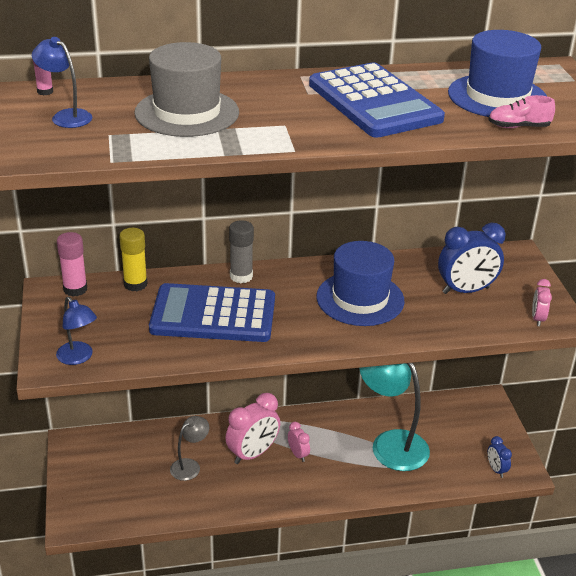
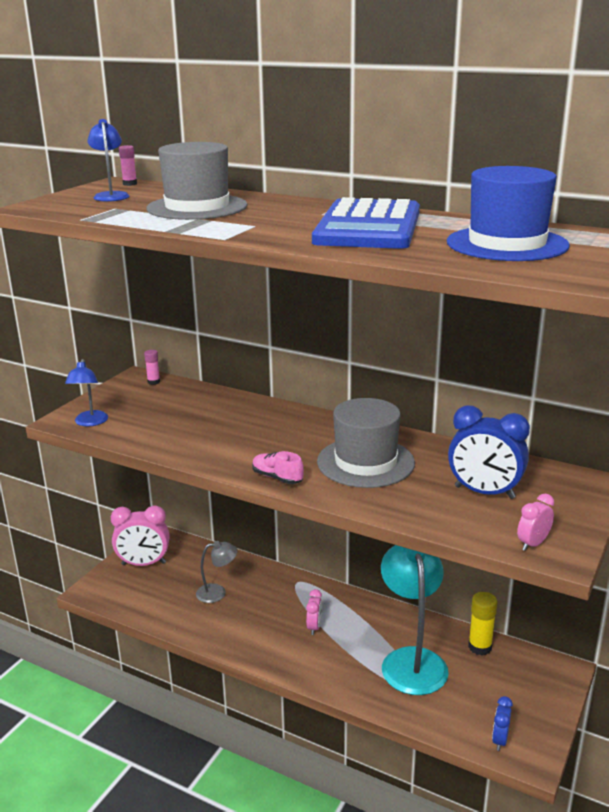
camera: 40 degrees right, 10 degrees down
(75, 289) = (153, 382): pink glue stick -> pink glue stick, size x0.59
(135, 284) = (199, 392): yellow glue stick -> yellow glue stick (480, 647)
(213, 314) = (224, 430): blue calculator -> none
(241, 276) = (286, 413): grey glue stick -> none
(253, 454) = (277, 608): pink clock -> pink clock (143, 564)
(360, 299) = (365, 462): blue hat -> grey hat
(518, 127) = (479, 265): pink shoe -> pink shoe (277, 478)

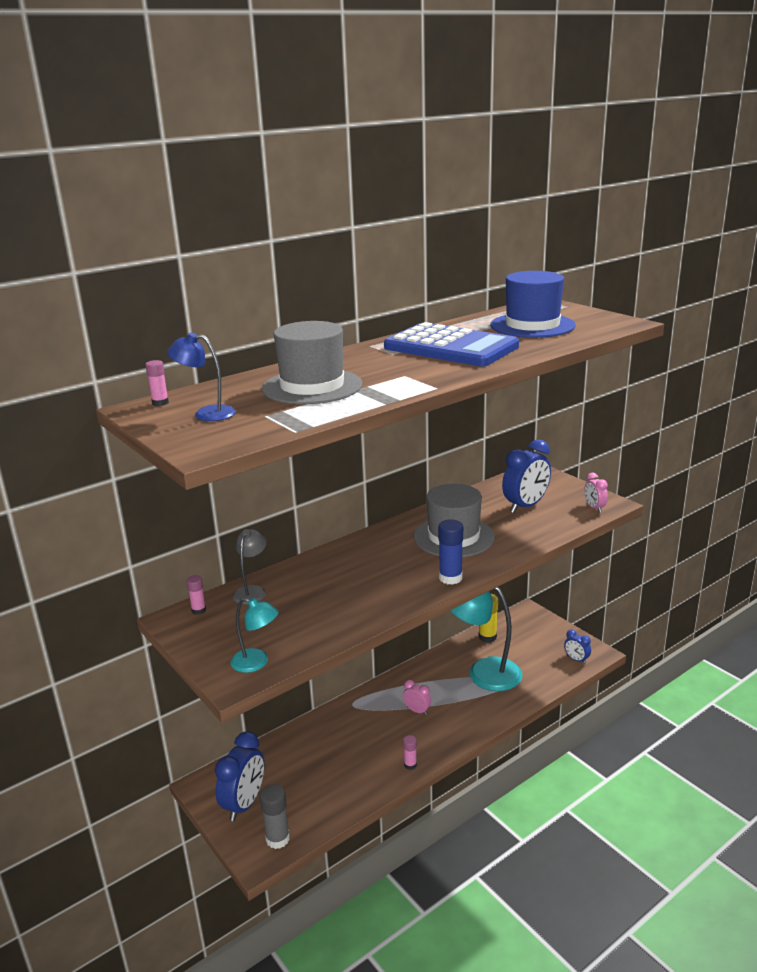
camera: 65 degrees left, 0 degrees up
(90, 422) = (257, 663): blue lamp -> turquoise lamp
(112, 594) = (277, 839): none -> grey glue stick
(143, 564) = (244, 804): pink clock -> blue clock
(217, 593) = (331, 759): grey lamp -> grey lamp (252, 591)
(234, 645) = (410, 765): none -> pink glue stick
(277, 478) = (450, 578): pink shoe -> blue glue stick

